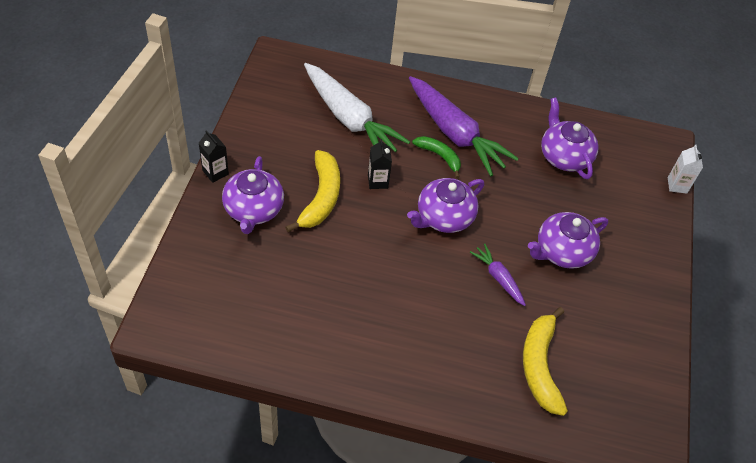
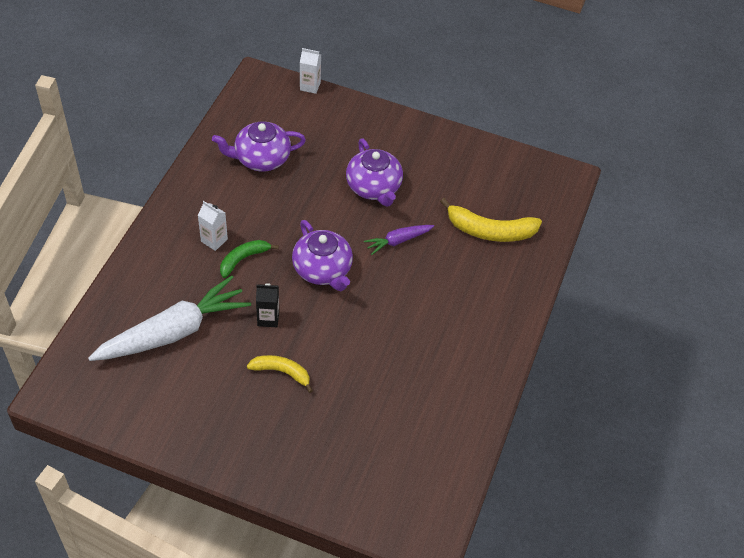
camera: 80 degrees left, 0 degrees up
(215, 172) = (230, 473): black carton -> none
(253, 210) = (290, 438): purple teapot -> none
(321, 197) = (282, 372): yellow banana -> yellow banana, size x0.62
(455, 133) = (214, 240): purple carrot -> white carton

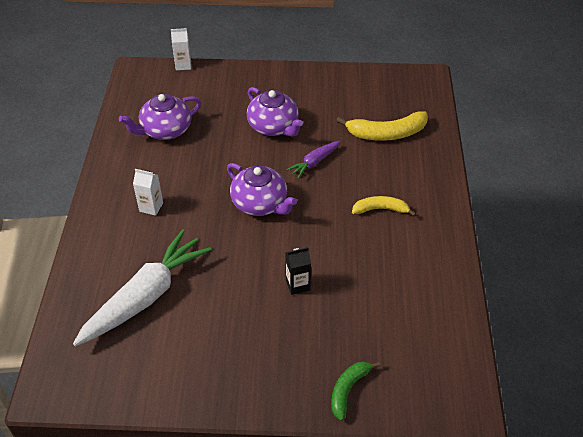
camera: 15 degrees left, 5 degrees down
(243, 259) = (184, 215): green banana -> green banana (348, 390)
(268, 318) = (229, 258): black carton -> black carton (297, 285)
(282, 372) = (263, 300): yellow banana -> yellow banana (380, 209)

